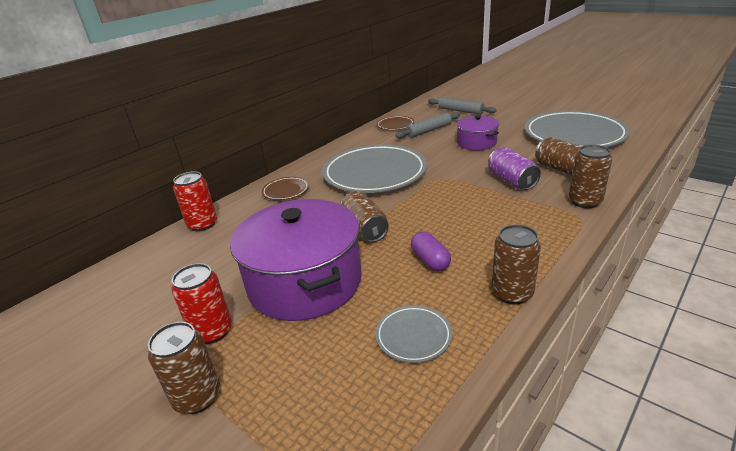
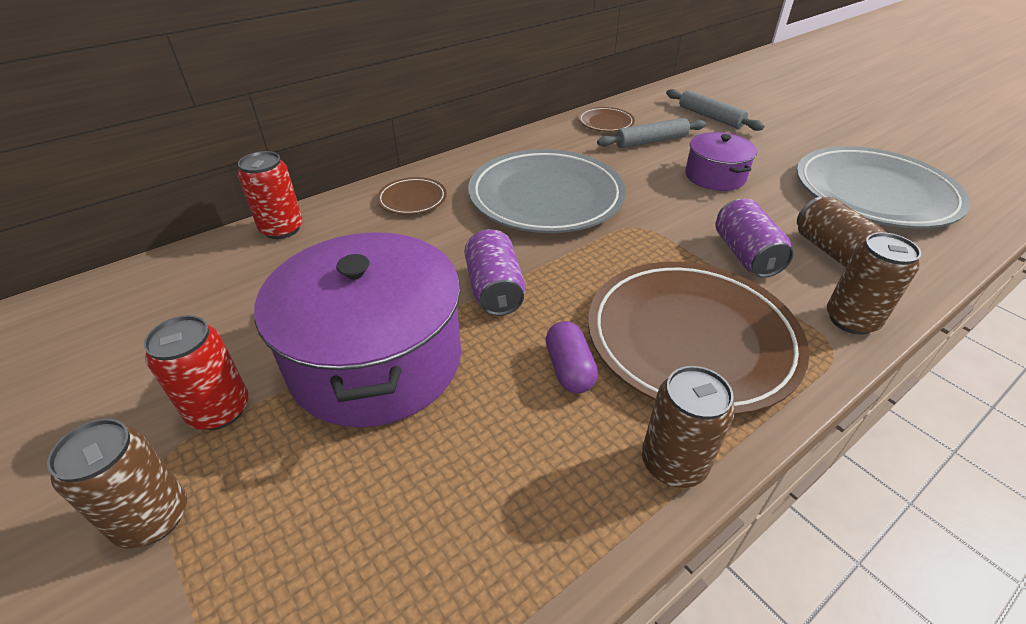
camera: 10 degrees right, 10 degrees up
(364, 229) = (494, 289): brown can -> purple can
(413, 336) = (492, 501): grey plate -> none
(497, 230) = (691, 339): none -> brown plate

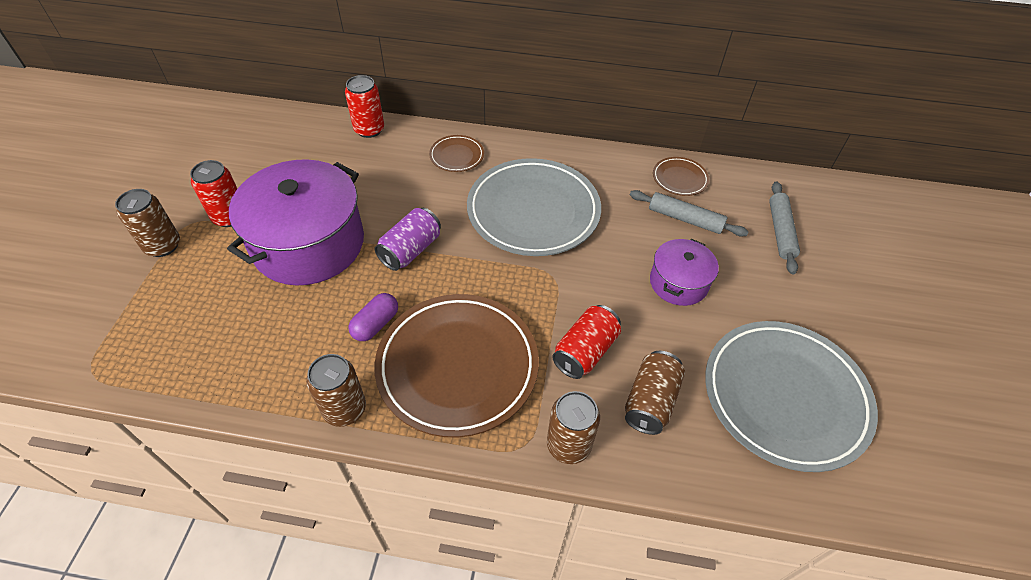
camera: 45 degrees right, 10 degrees up
(745, 255) = (585, 351): purple can -> red can

